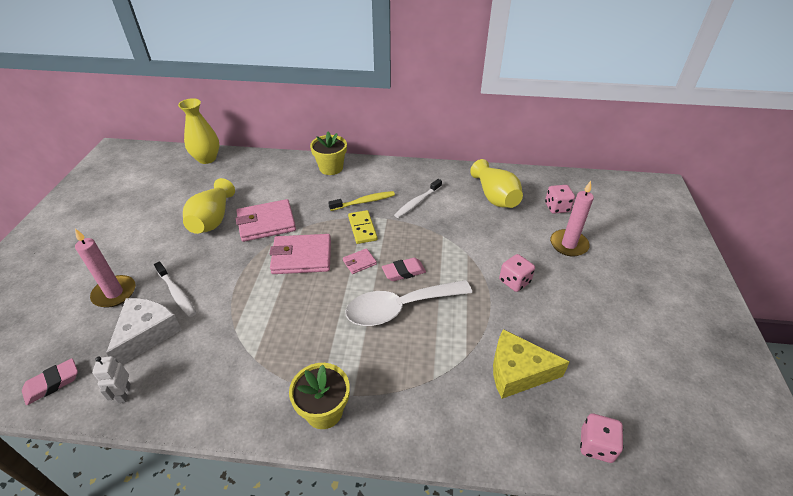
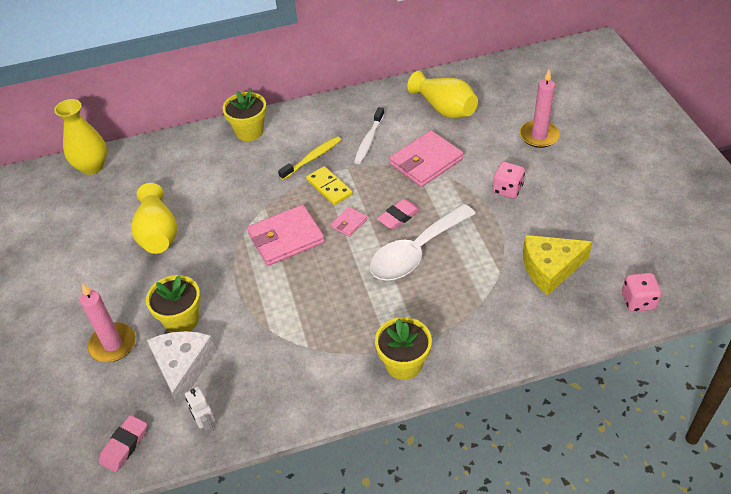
camera: 20 degrees left, 5 degrees up
(177, 293) = (181, 320): white toothbrush -> yellow flower pot
(266, 223) = (222, 216): pink wallet -> pink wallet (426, 161)
(557, 207) = (510, 100): pink dice -> none

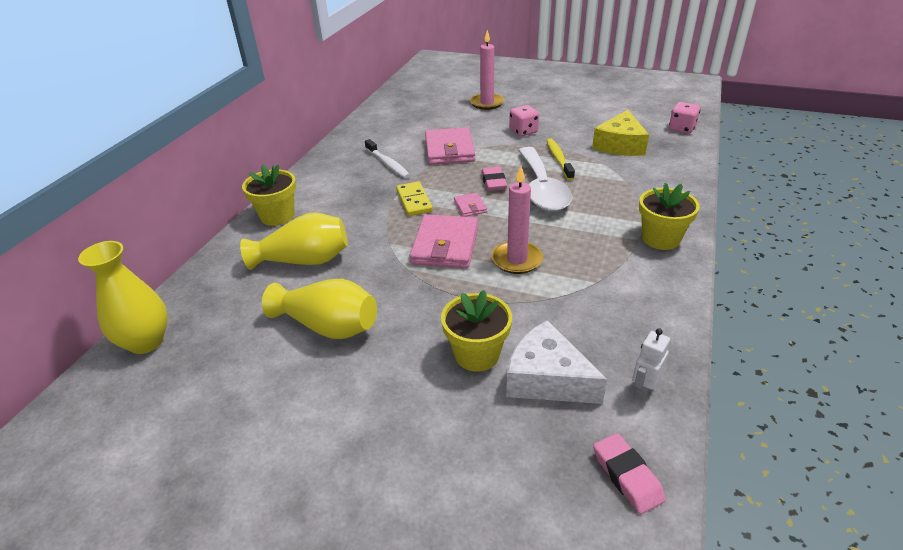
camera: 55 degrees left, 10 degrees down
(113, 344) = (456, 428): pink candle -> pink candle (517, 260)
(206, 424) = (643, 390): white robot -> white robot turned 120 degrees clockwise
(312, 158) = (366, 196): yellow toothbrush -> yellow toothbrush (558, 159)
(329, 187) = (414, 201): yellow domino -> yellow domino turned 75 degrees clockwise
(444, 108) = (404, 123): yellow vase -> yellow vase (304, 260)

